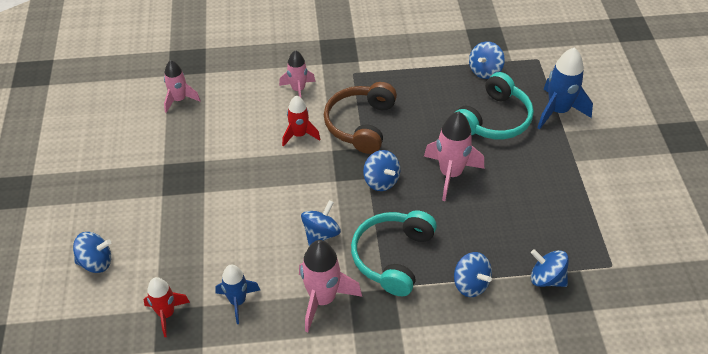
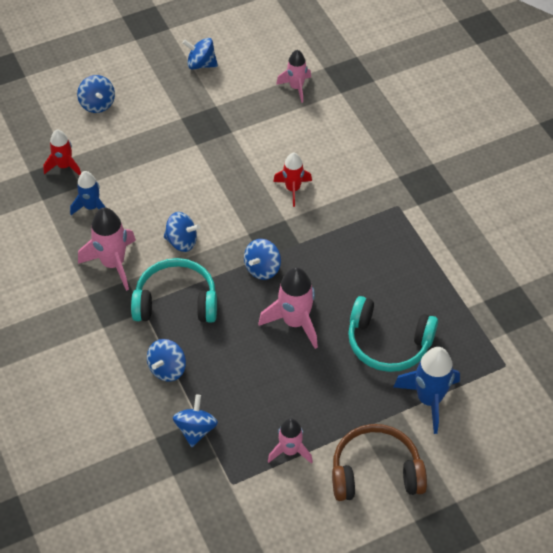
camera: 70 degrees right, 5 degrees up
(298, 90) = (351, 169): pink rocket -> pink rocket (290, 451)
(361, 124) = (328, 232): brown headphones -> brown headphones (375, 472)
(485, 71) = (459, 318): blue spinning top -> blue spinning top (201, 64)

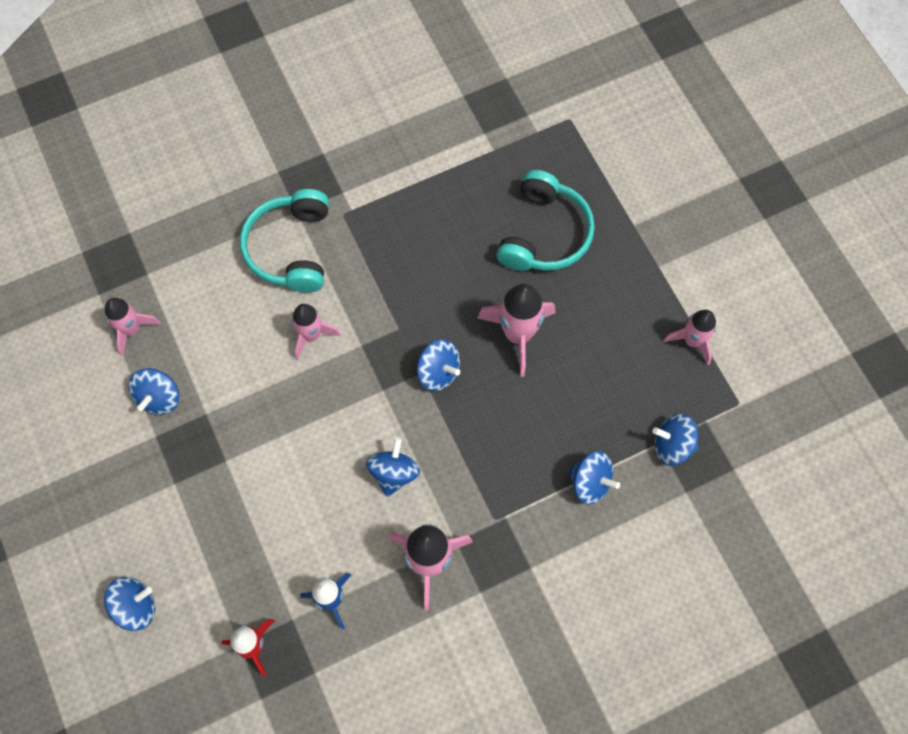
camera: 90 degrees left, 15 degrees up
(176, 301) = (489, 476): turquoise headphones -> turquoise headphones (291, 248)
(201, 64) = (71, 459): blue spinning top -> blue spinning top (159, 398)
(293, 189) = (311, 335): red rocket -> pink rocket
(375, 472) = (711, 254): brown headphones -> none
(429, 399) = (617, 196): blue rocket -> none

